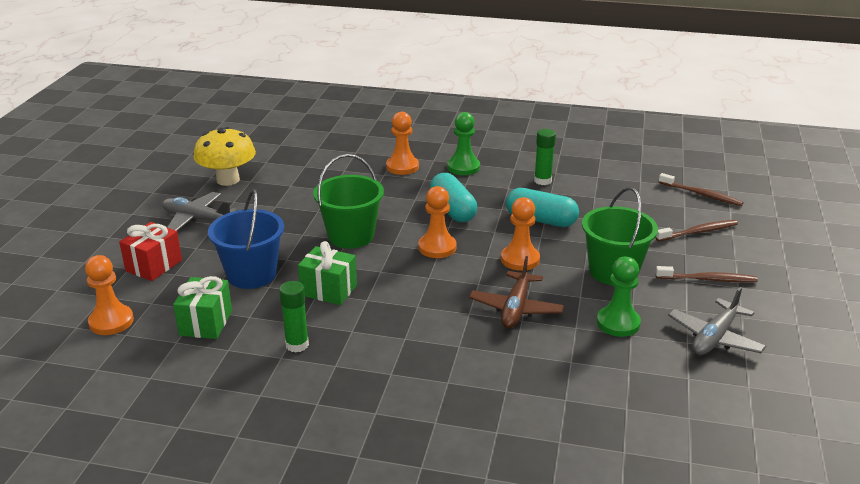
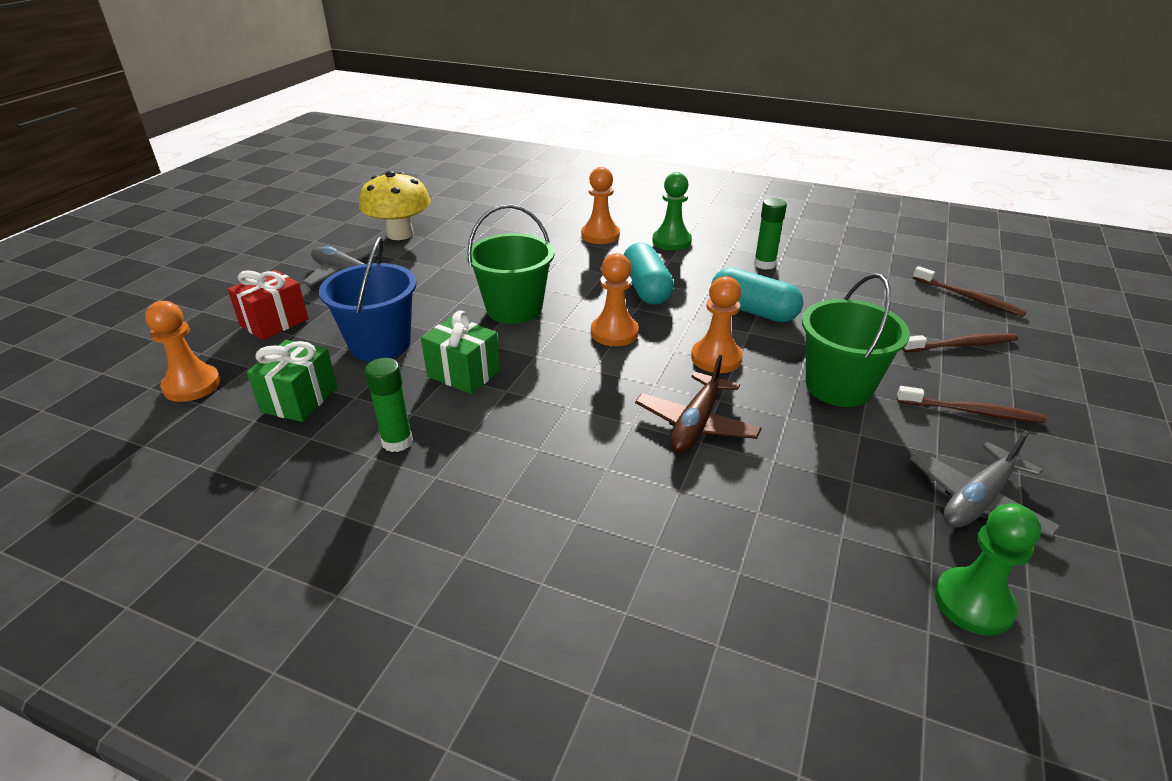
camera: 10 degrees right, 5 degrees up
(618, 323) = (835, 461): green pawn -> green pawn (973, 603)

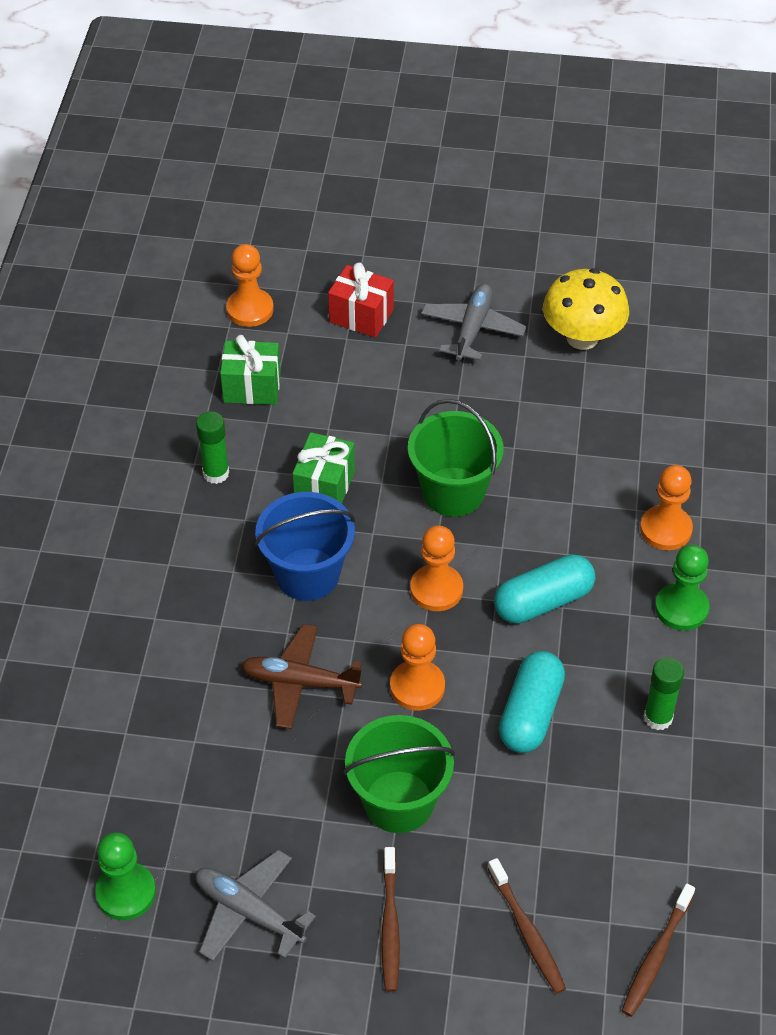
camera: 75 degrees right, 15 degrees up
(380, 344) = (351, 408): blue bucket -> blue bucket (307, 574)

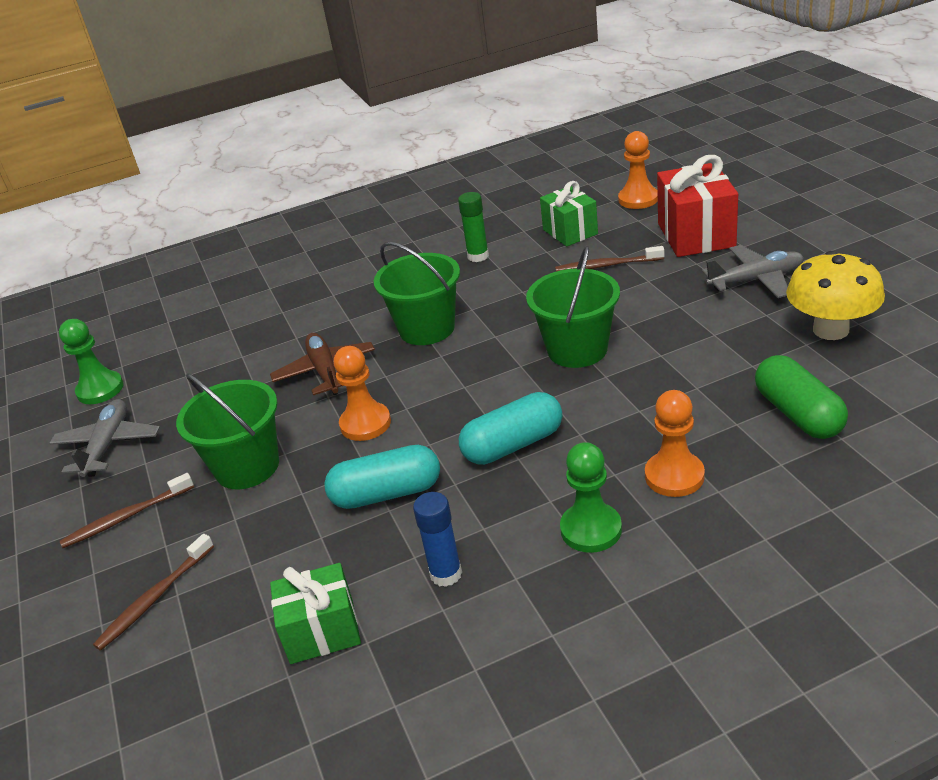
camera: 65 degrees right, 15 degrees down
(307, 574) = (427, 329): blue bucket -> green bucket
(324, 486) = (515, 297): green gift -> green gift (322, 631)
(361, 316) = (696, 235): red gift -> red gift, size x1.52
(436, 589) = (470, 387): orange pawn -> none
(543, 601) = (513, 445): turquoise capsule -> turquoise capsule turned 60 degrees counterclockwise
(656, 956) = (166, 701): brown toothbrush -> brown toothbrush (606, 265)
(658, 718) = (446, 574): green glue stick -> blue glue stick
(660, 422) = (798, 414): none -> green capsule

